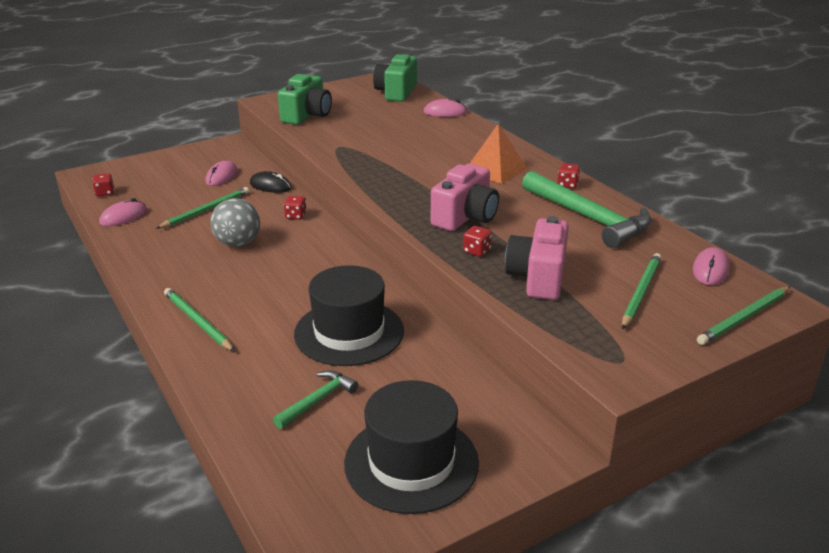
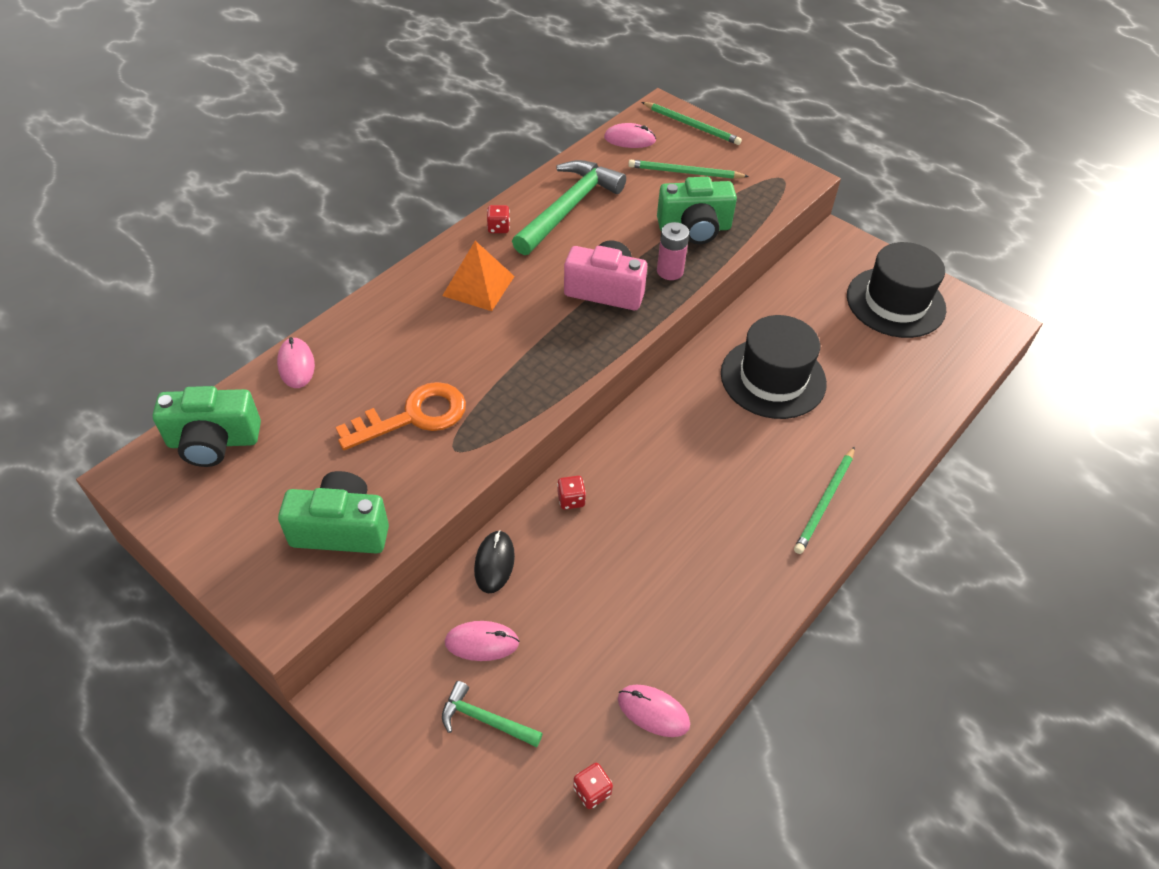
camera: 110 degrees left, 20 degrees up
(206, 210) = (593, 611): green pencil -> none
(238, 243) = (662, 533): grey ball -> none
(317, 400) = (871, 371): green hammer -> green hammer (485, 720)
(376, 138) = (413, 417): none -> orange key
(477, 251) = (670, 271): red dice -> pink battery
(538, 277) = (694, 228): pink camera -> green camera

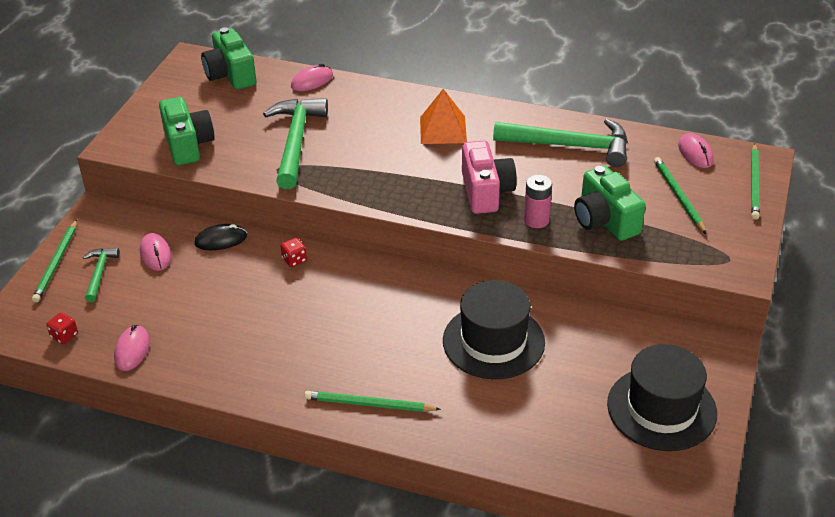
camera: 70 degrees right, 10 degrees down
(413, 417) = (295, 142): orange key -> green hammer
(433, 773) = (56, 263): none -> green pencil
(498, 228) = (515, 119): red dice -> none

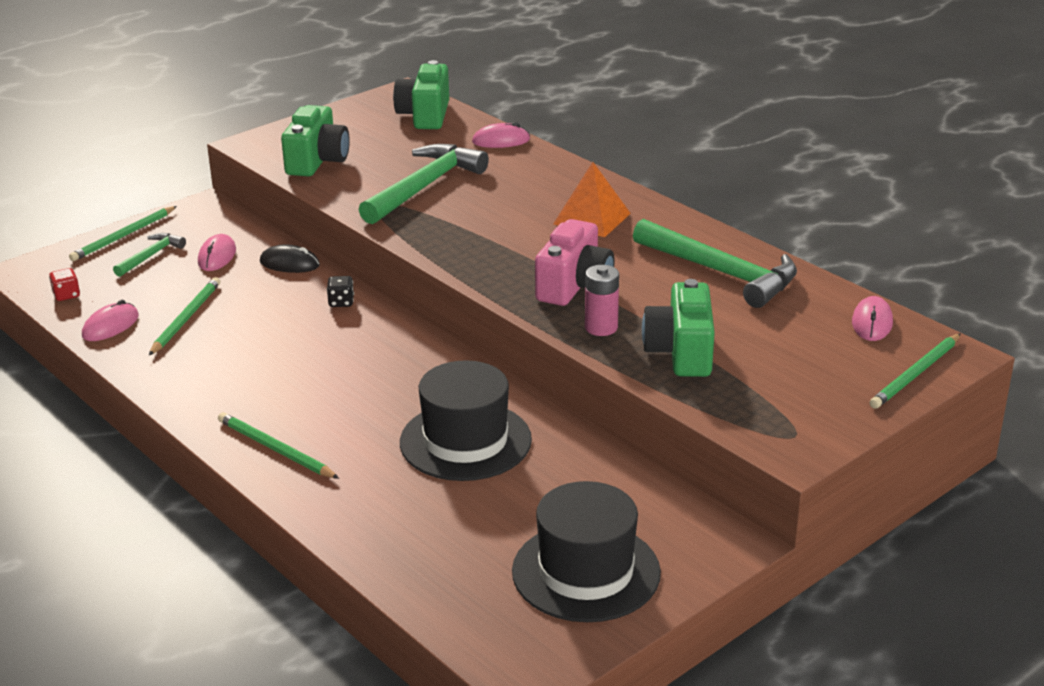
camera: 30 degrees right, 10 degrees down
(294, 260) = (341, 302): red dice -> black dice
(678, 196) = (800, 357): green pencil -> green pencil (186, 318)

